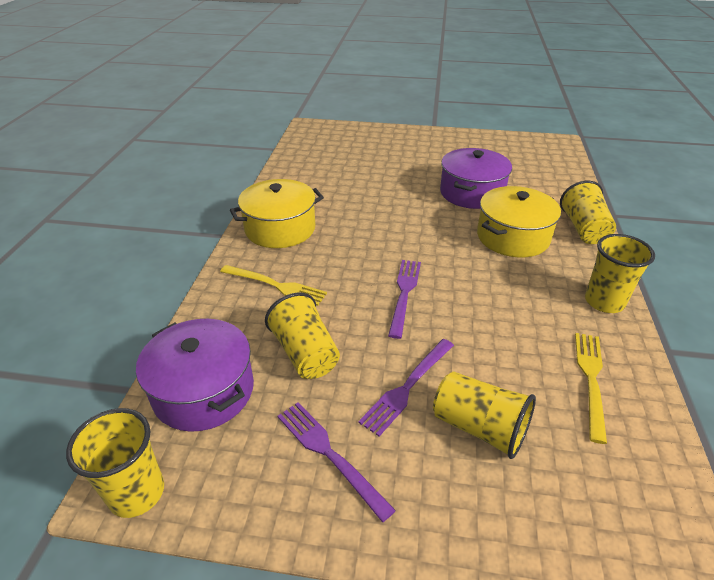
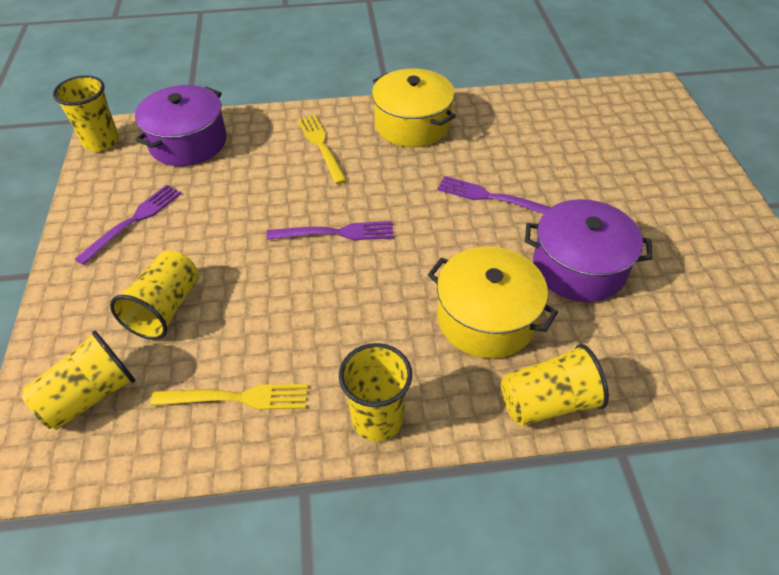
camera: 75 degrees right, 10 degrees up
(277, 285) = (321, 146): yellow fork -> yellow fork turned 150 degrees clockwise
(305, 353) = (237, 184): yellow cup -> yellow cup (90, 396)
(407, 388) = (206, 254): purple fork -> purple fork (490, 197)

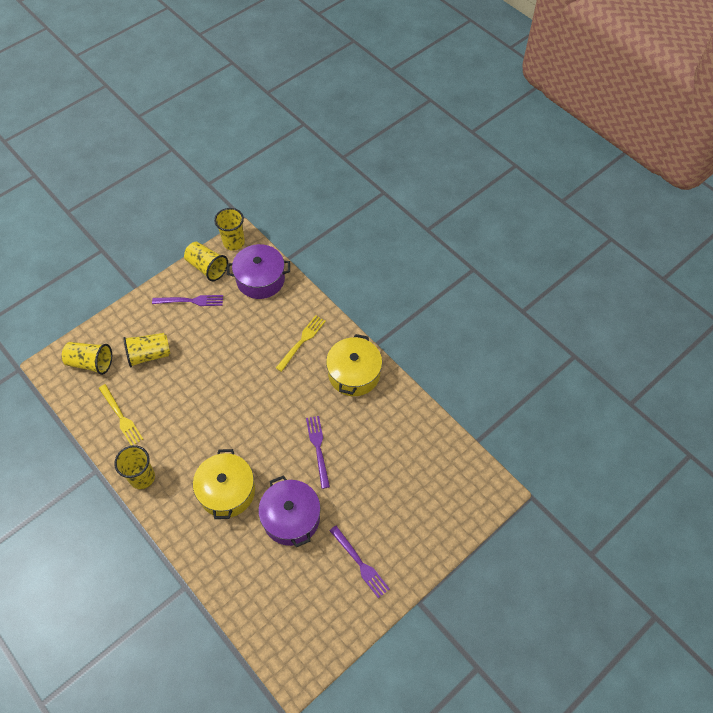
camera: 55 degrees right, 10 degrees up
(337, 233) = (241, 391): purple fork -> purple fork (360, 563)
(548, 402) = (192, 543): yellow cup -> yellow cup (207, 267)

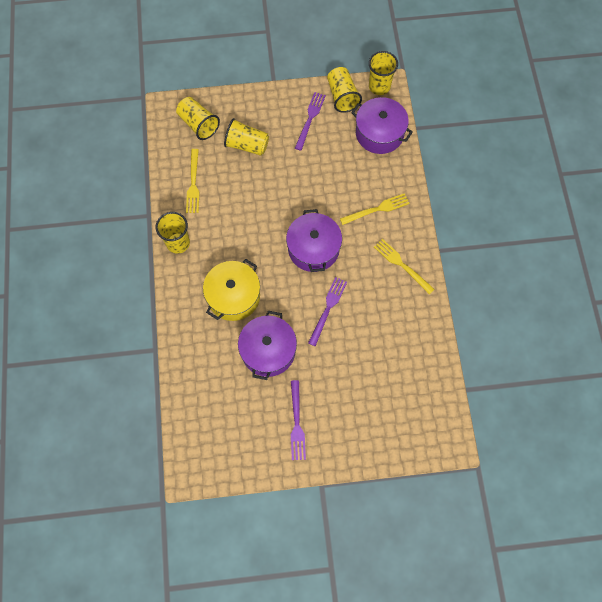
camera: 35 degrees right, 10 degrees up
(191, 301) = (310, 118): purple fork -> purple fork turned 105 degrees counterclockwise
(270, 406) = (313, 248): none -> purple pot
(354, 374) = (401, 264): yellow pot -> yellow fork

